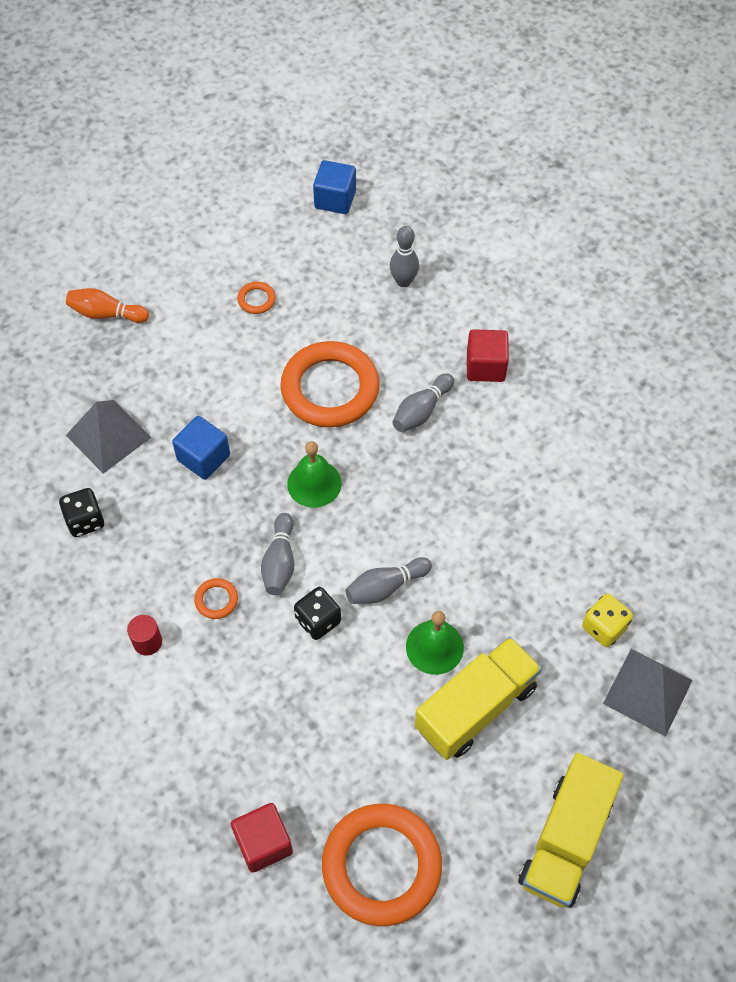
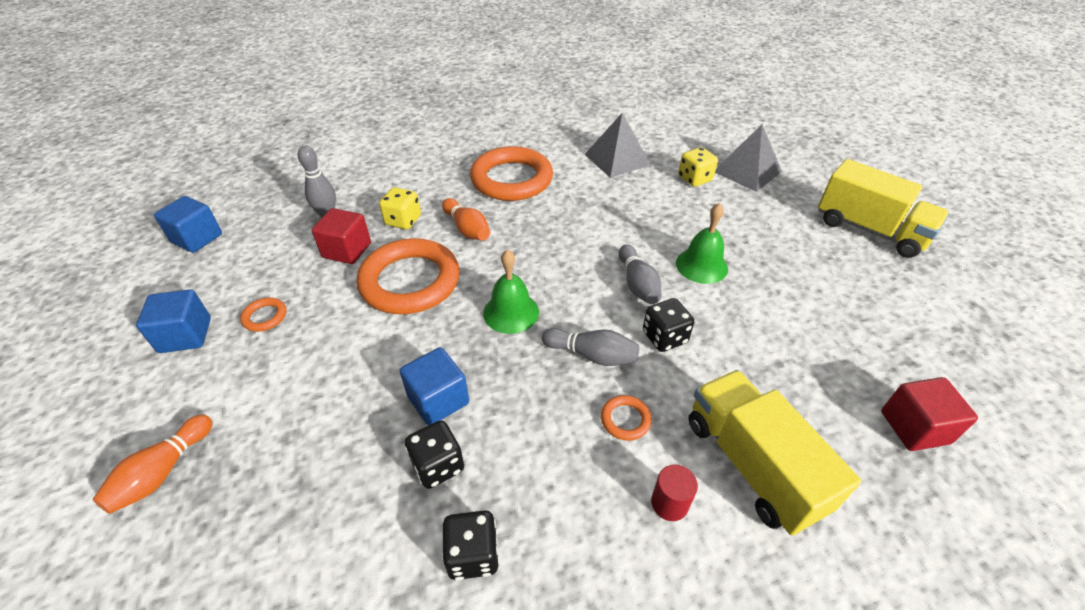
camera: 75 degrees left, 15 degrees down
(108, 436) = (355, 501): grey pyramid -> grey pyramid (617, 159)
(146, 477) = (438, 465): none -> black dice
(223, 257) = (185, 335): none -> blue cube
(381, 866) = (917, 339): orange ring -> orange ring (511, 179)
(415, 350) = (403, 221): none -> yellow dice
(421, 411) = (467, 229): grey bowling pin -> orange bowling pin
(475, 707) = (759, 253): yellow truck -> yellow truck (752, 464)
(485, 366) = (444, 187): red cube -> red cube (347, 250)

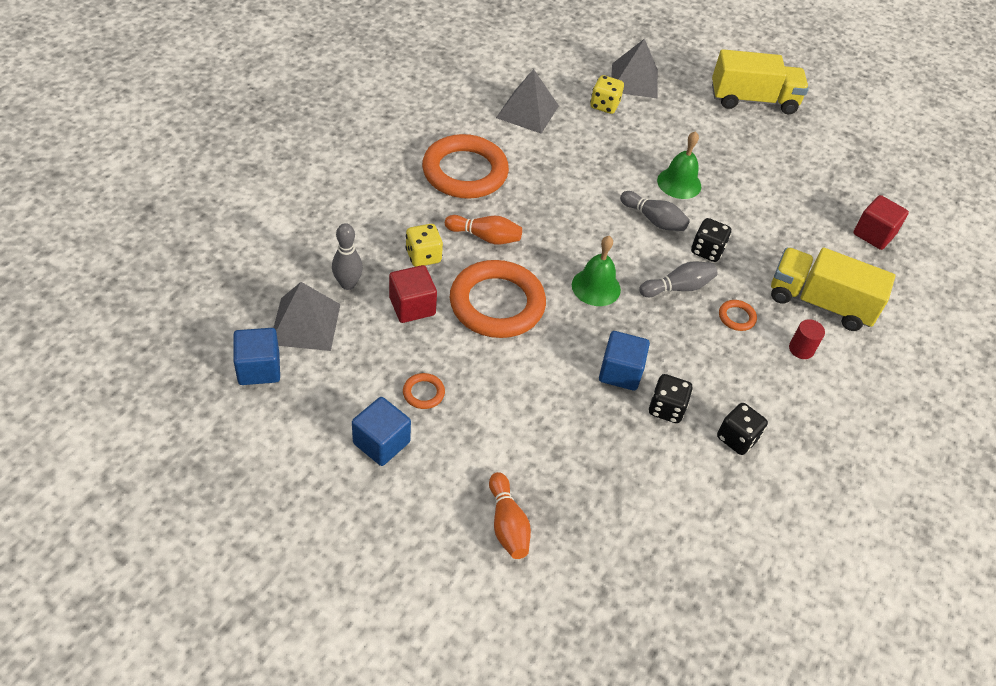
camera: 45 degrees left, 5 degrees up
(264, 225) = (305, 324): none -> grey pyramid

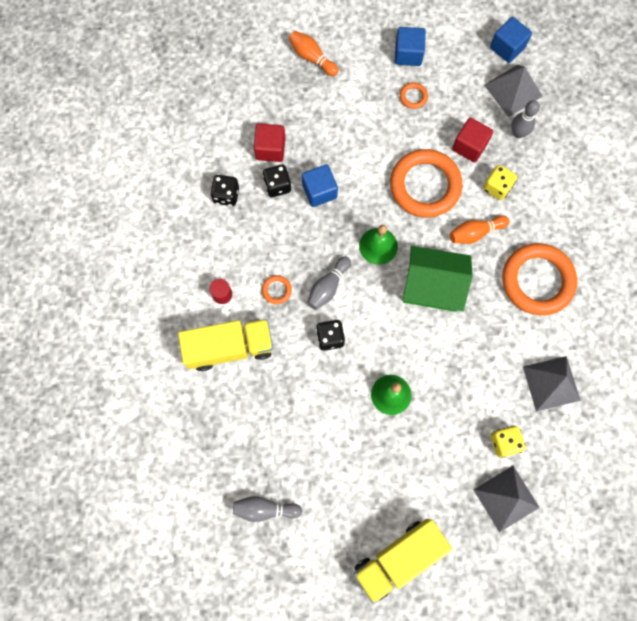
camera: 150 degrees right, 25 degrees up
(568, 226) = (433, 285): none -> green house
(653, 220) = (383, 339): grey bowling pin -> grey bowling pin (265, 509)
(874, 234) = (223, 455): red cube -> red cube (270, 149)

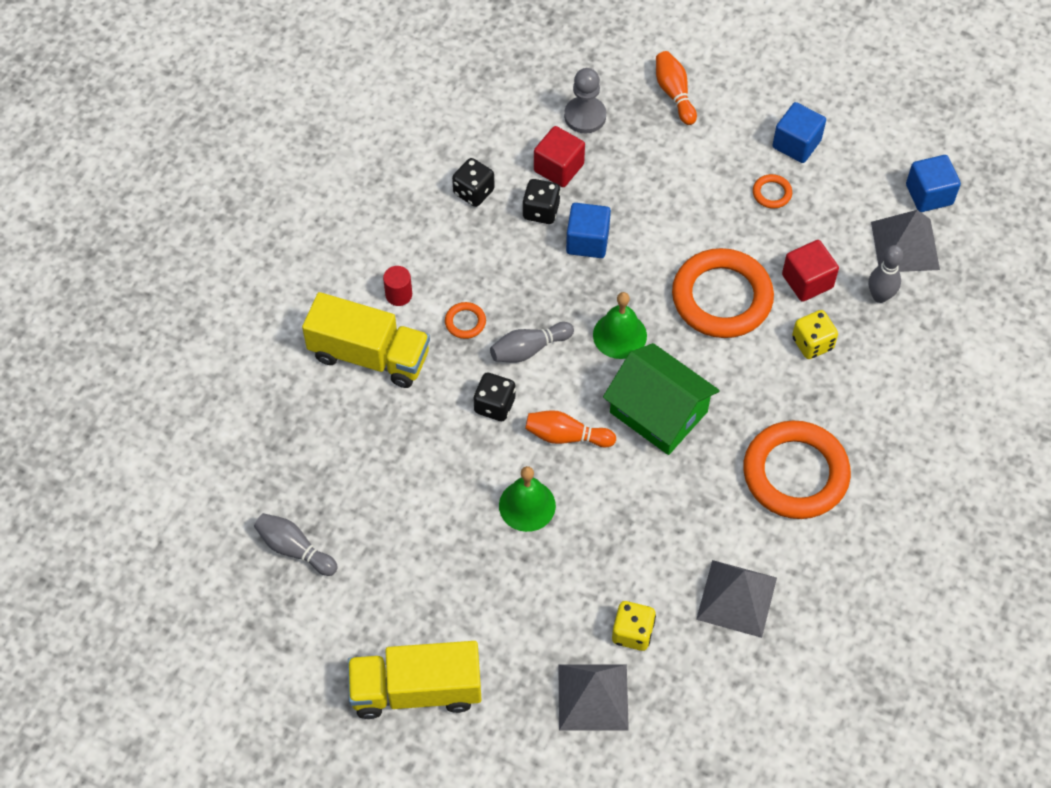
camera: 30 degrees right, 15 degrees down
(265, 103) = (585, 116): none -> grey pawn
(475, 233) = (751, 380): orange bowling pin -> orange bowling pin (566, 436)

